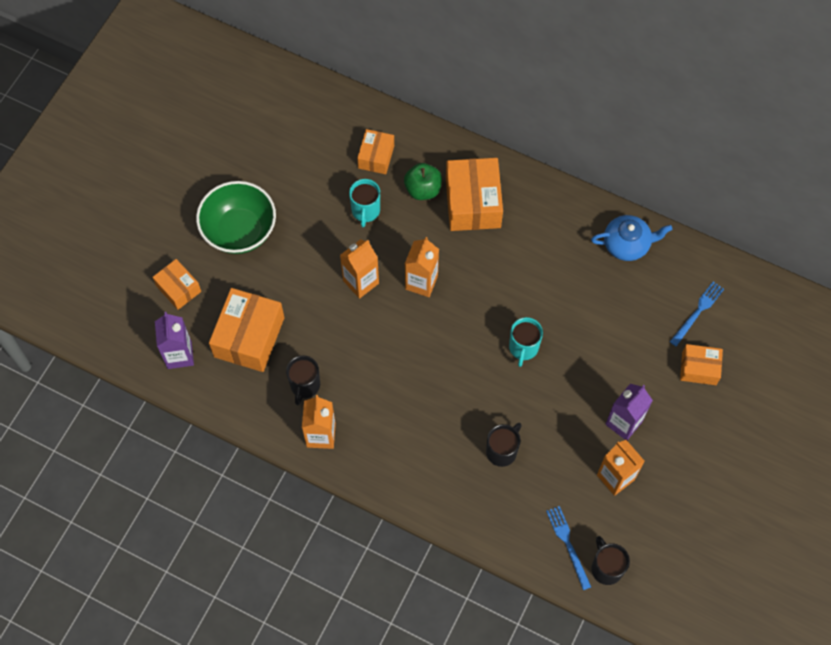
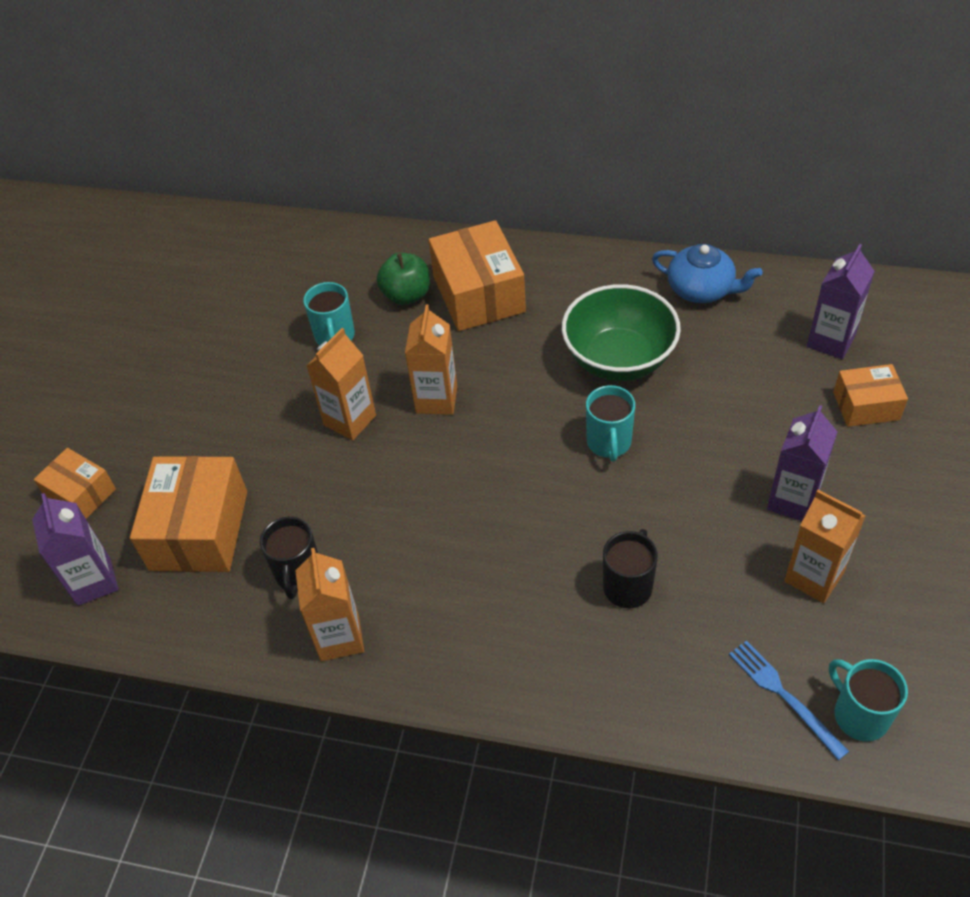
camera: 10 degrees left, 15 degrees down
(239, 231) = (161, 401): green bowl -> green bowl (619, 359)
(376, 157) = (333, 275): orange box -> none
(606, 568) = (859, 715): black mug -> turquoise mug
(627, 244) = (701, 289): blue teapot -> blue teapot turned 45 degrees clockwise
(697, 312) = (831, 341): blue fork -> purple carton

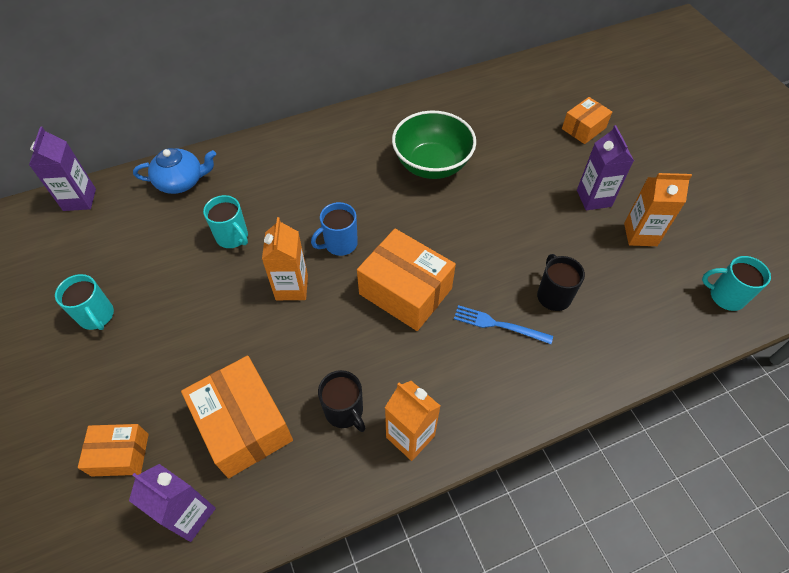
camera: 40 degrees left, 5 degrees up
(406, 295) = (261, 186): green apple -> none
(436, 399) = (340, 244): orange carton -> blue mug
(478, 294) = (310, 164): orange box -> orange box (405, 291)
(609, 443) = (469, 217): turquoise mug -> turquoise mug (97, 316)
(701, 289) = (443, 103): blue teapot -> blue teapot (181, 181)
(783, 695) = (683, 309): blue fork -> blue fork (498, 325)
(831, 341) = (536, 101): purple carton -> purple carton (79, 199)

